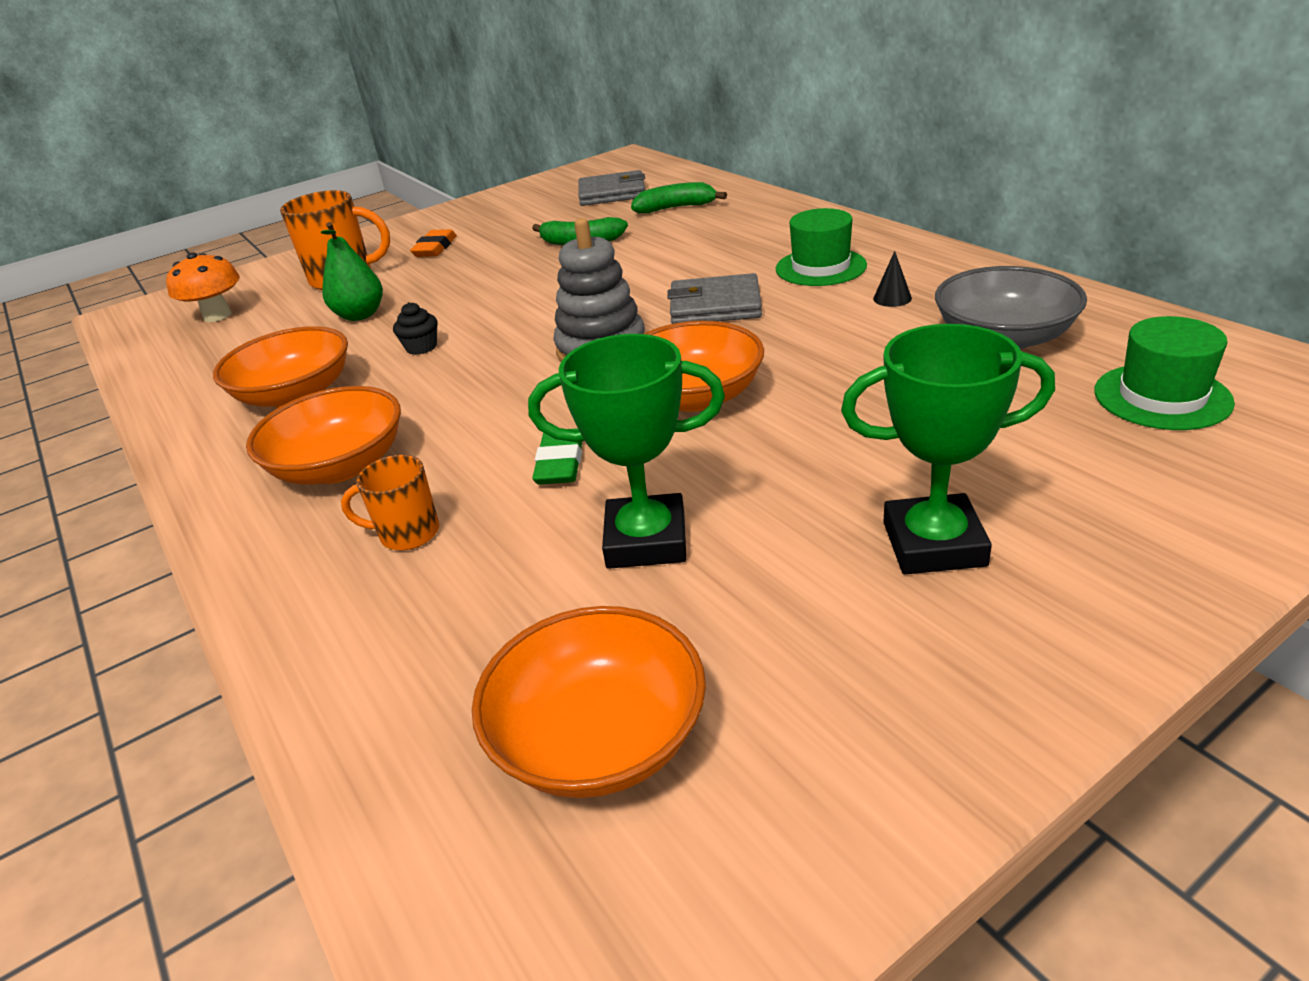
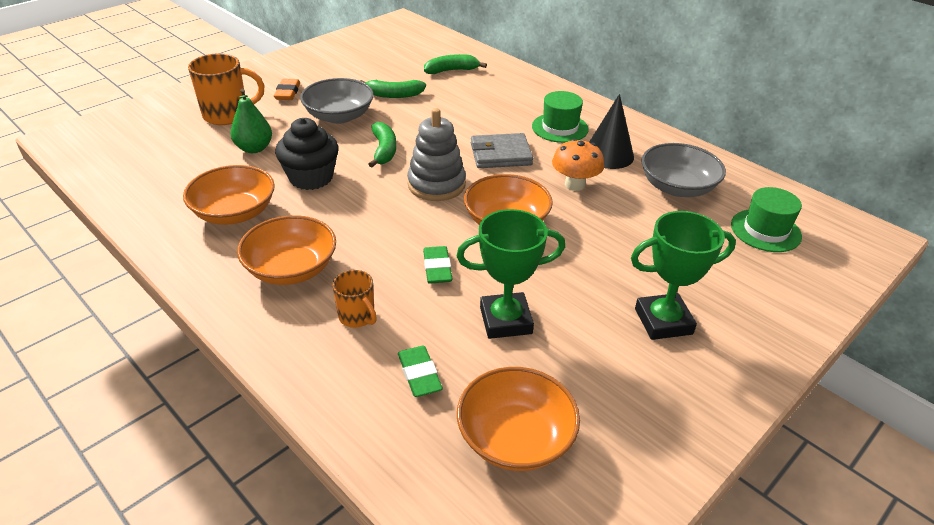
camera: 15 degrees left, 5 degrees up
(217, 316) = (141, 143): orange mushroom -> orange mushroom (575, 185)
(407, 533) = (357, 317): orange mug -> orange mug turned 120 degrees counterclockwise
(421, 347) = (311, 178): black cupcake -> black cupcake, size x2.07
(471, 623) = (419, 374): none -> green eraser
(493, 271) = (339, 116): none -> grey bowl
(540, 309) = (384, 150): none -> green banana
(612, 193) = (402, 53): grey wallet -> none
(892, 298) = (608, 155): black cone -> black cone, size x2.21

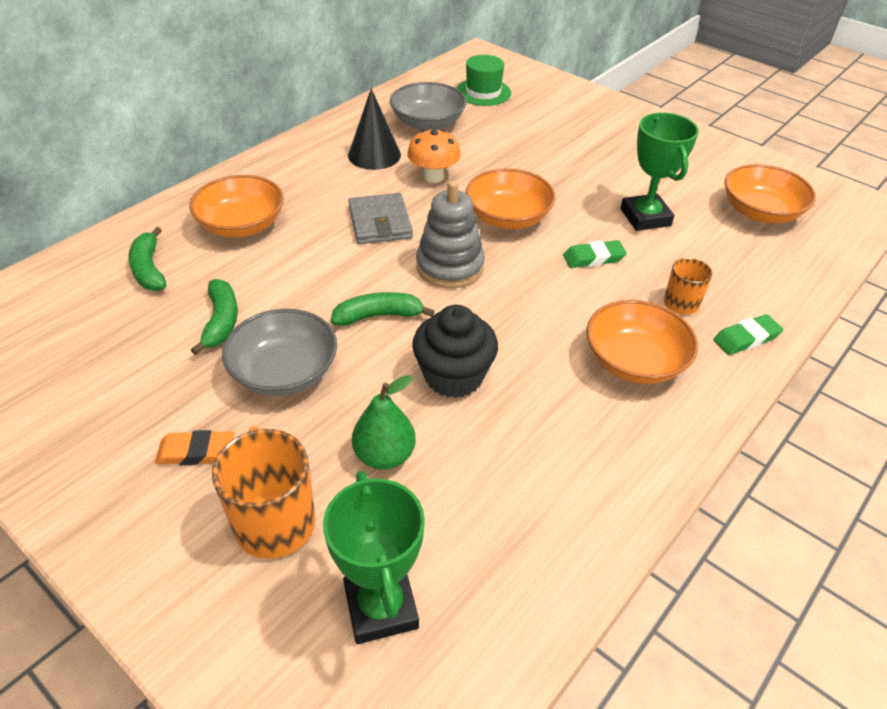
camera: 95 degrees left, 5 degrees up
(234, 213) = (549, 438): orange bowl -> orange bowl (242, 225)
(419, 374) = (729, 260): green eraser -> green eraser (746, 338)
(560, 128) = (319, 182): green hat -> none
(663, 321) = (611, 145): green trophy -> green trophy (381, 607)

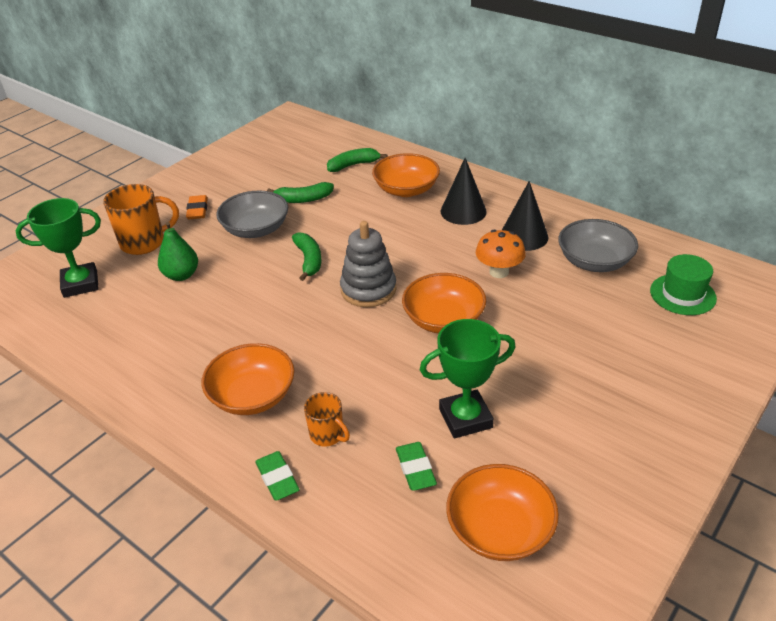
camera: 90 degrees right, 5 degrees down
(311, 187) = (463, 211): none -> black cone
(380, 222) = (422, 249): grey wallet -> none
(453, 376) = (246, 299): black cupcake -> none
(593, 258) = (390, 375): green eraser -> green eraser (415, 469)

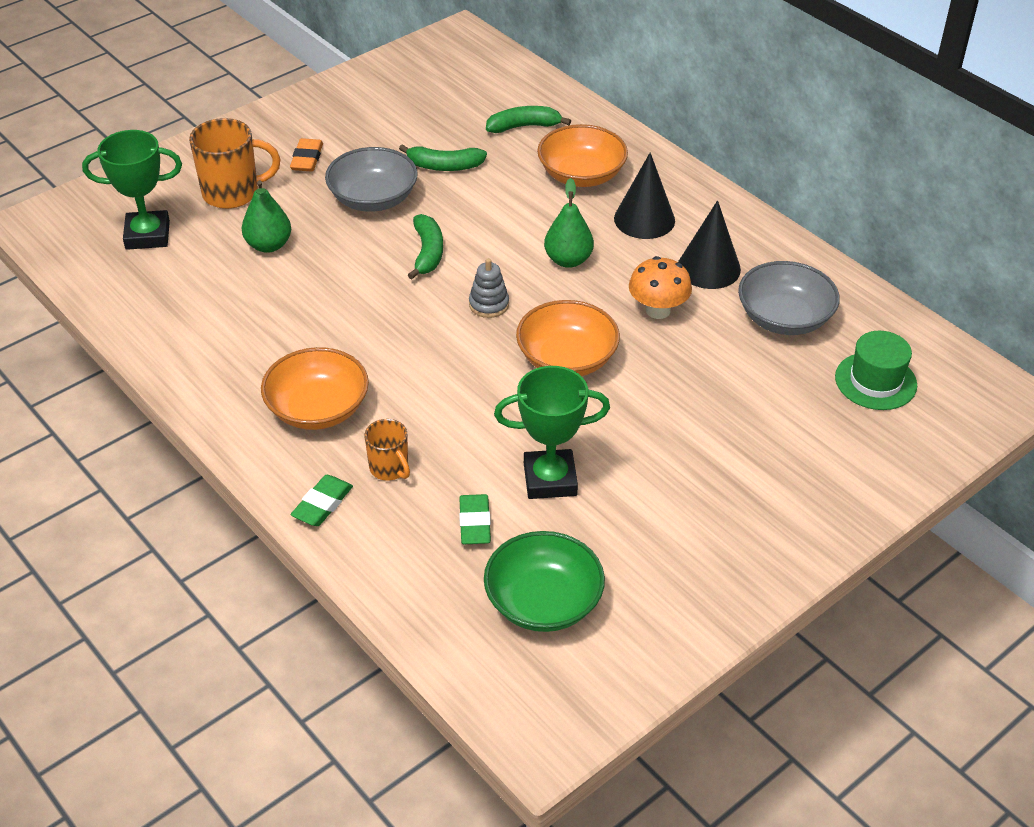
camera: 10 degrees right, 5 degrees up
(277, 478) = (322, 504): green eraser -> green eraser turned 45 degrees clockwise
(368, 289) = (489, 304): grey stacking toy -> grey stacking toy, size x0.57
(418, 248) = (568, 260): none -> green pear
(500, 529) = (543, 602): orange bowl -> green bowl

